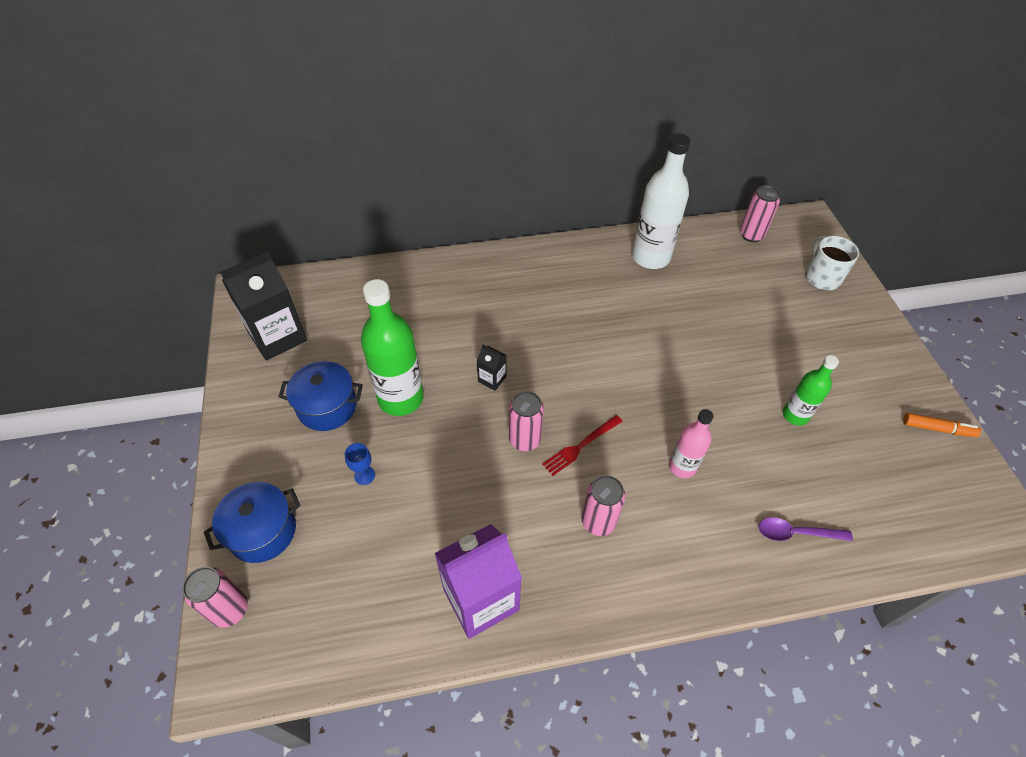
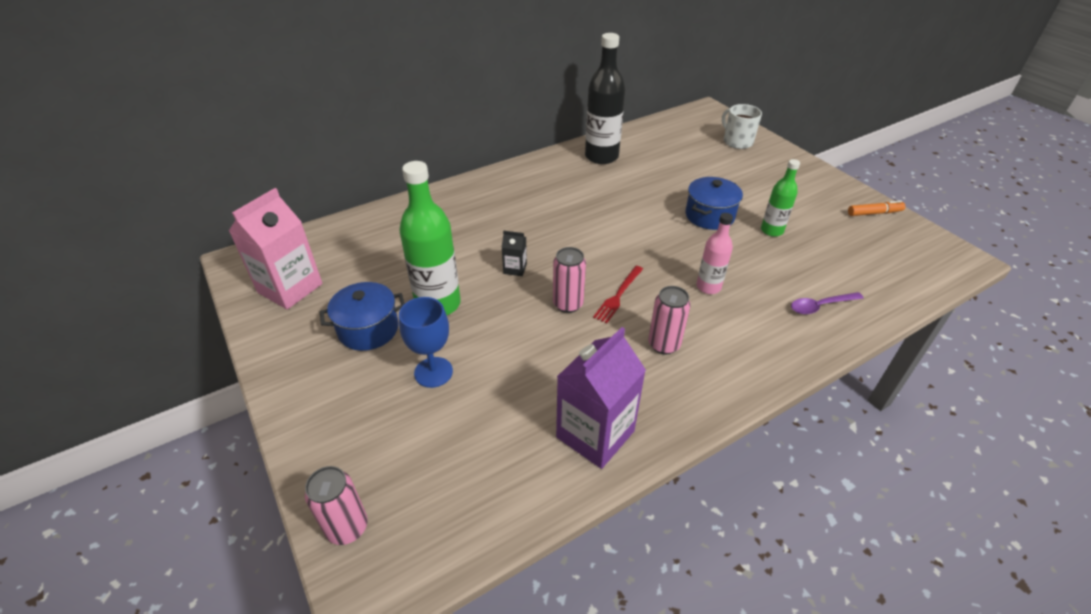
camera: 20 degrees left, 10 degrees down
(262, 531) = (350, 449): blue pot -> blue pot (709, 216)
(277, 336) = (290, 288): black carton -> pink carton
(364, 475) = (433, 372): blue goblet -> blue goblet, size x1.82
(650, 257) = (601, 156): white bottle -> black bottle
(751, 235) = (670, 127): pink can -> none

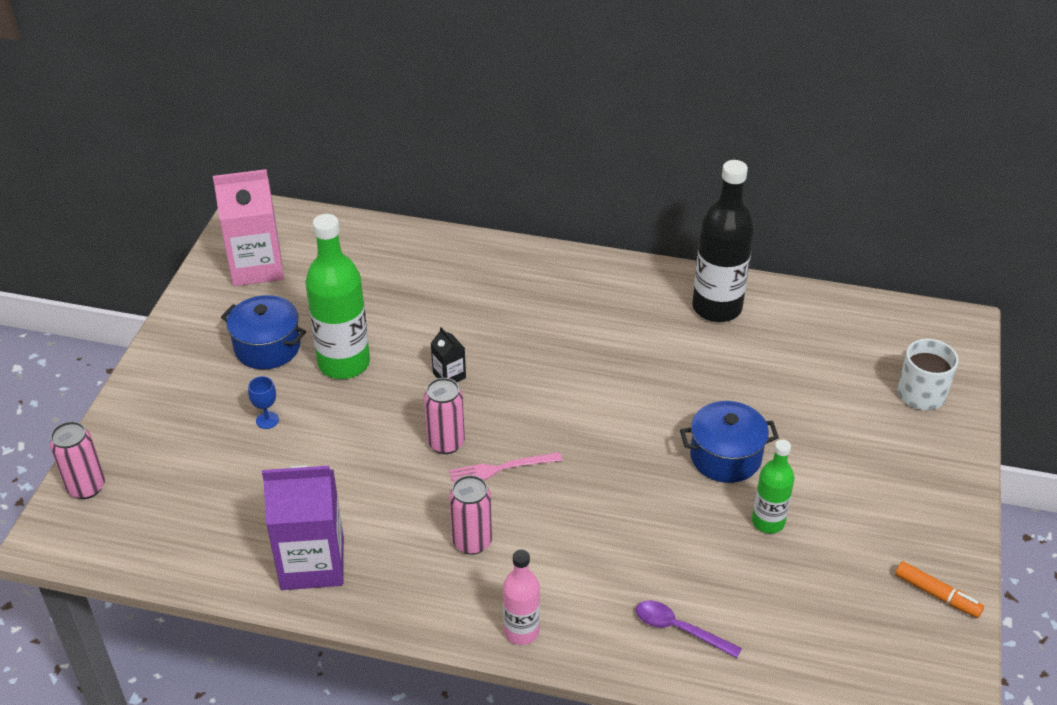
camera: 45 degrees right, 0 degrees up
(433, 372) = (267, 420): blue goblet -> blue goblet, size x0.55
(618, 295) = (501, 468): red fork -> pink fork
(708, 287) = (598, 525): pink bottle -> pink bottle (521, 631)

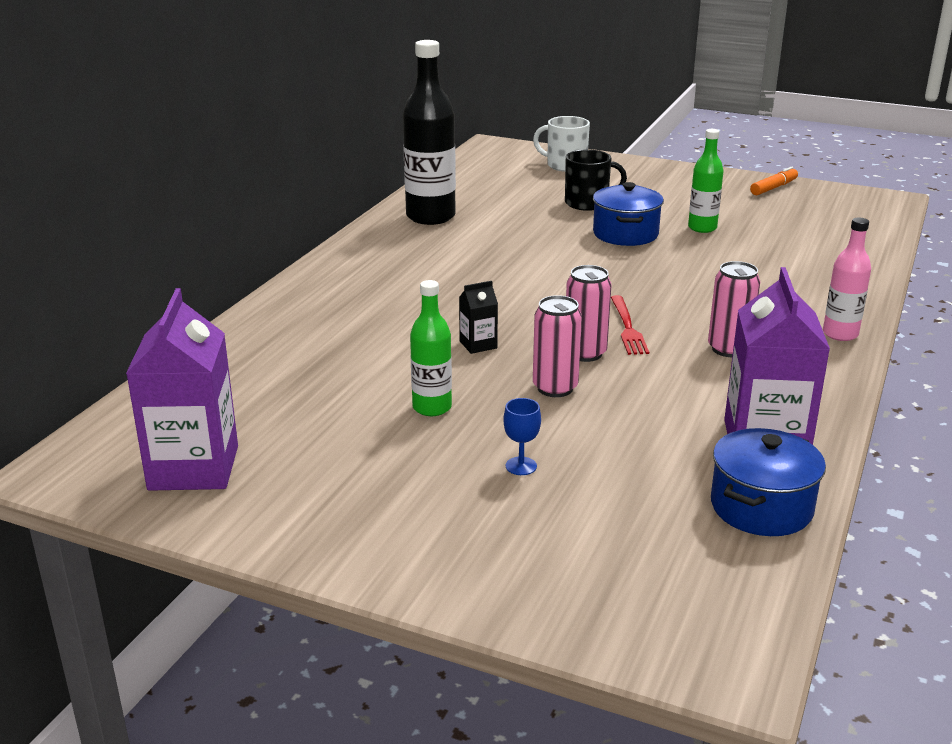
camera: 80 degrees left, 15 degrees down
(86, 487) = (628, 631): pink can -> pink can (555, 388)
(256, 267) = (194, 468): pink carton -> purple carton
(267, 347) = (376, 463): blue pot -> blue pot (761, 507)
(344, 363) = (432, 407): green bottle -> green bottle, size x0.57
(501, 468) = (627, 327): pink fork -> red fork
(679, 629) = (823, 271): purple spoon -> none
(804, 421) = (588, 203): none -> black mug

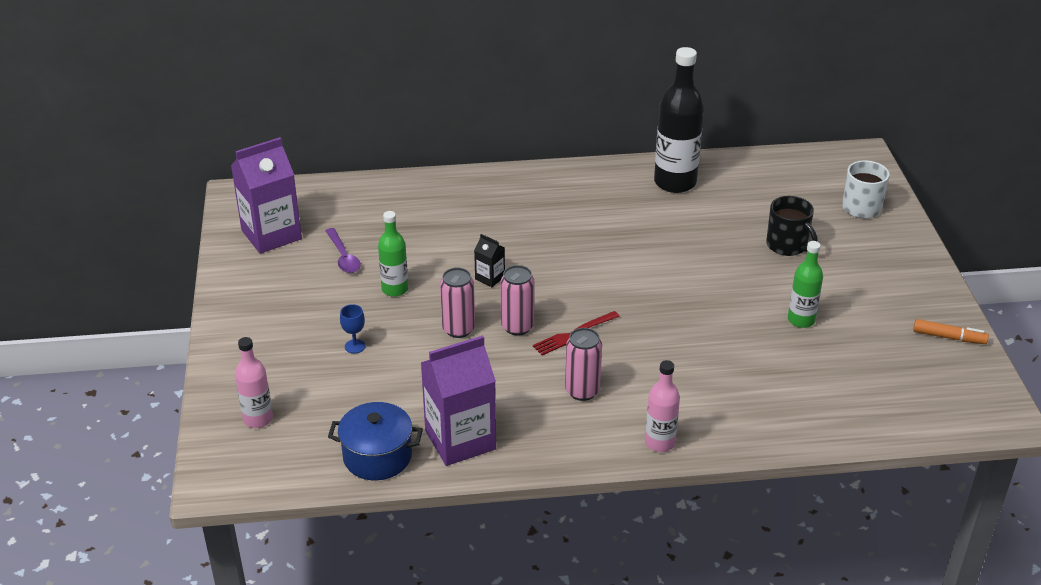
camera: 60 degrees right, 10 degrees up
(319, 425) = (343, 257): none -> purple spoon
(614, 588) = (258, 419): none -> pink bottle
(625, 234) = (743, 284): blue pot -> none

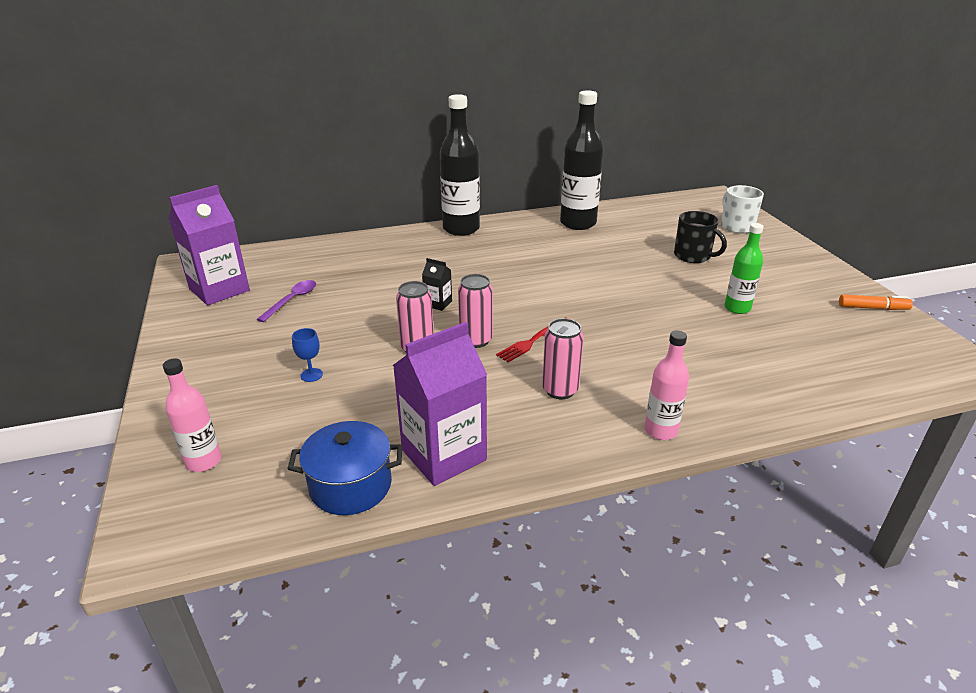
camera: 10 degrees left, 5 degrees down
(343, 257) = (292, 300): purple spoon -> purple spoon turned 120 degrees counterclockwise
(395, 289) = (347, 321): green bottle -> none
(538, 177) = (461, 229): none -> black bottle

